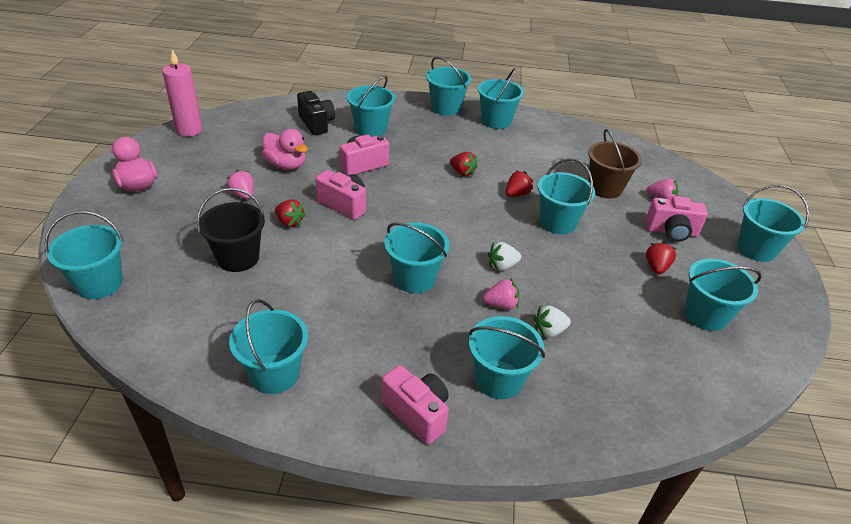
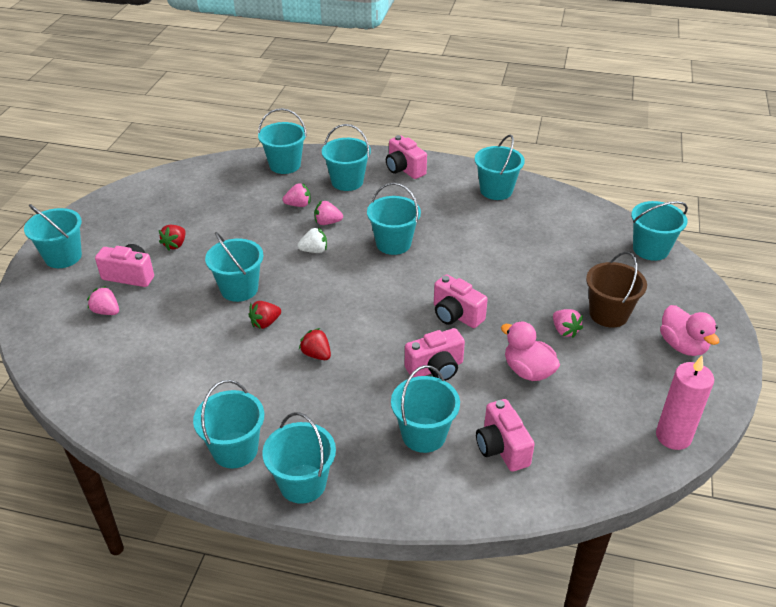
camera: 170 degrees left, 0 degrees up
(238, 258) = (546, 265): black bucket -> none
(289, 222) = (508, 297): red strawberry -> none
(316, 123) = (501, 448): black camera -> pink camera
(549, 331) = (298, 205): white strawberry -> pink strawberry
(605, 188) = (158, 328): brown bucket -> brown bucket (608, 314)
(705, 315) = (168, 209): turquoise bucket -> turquoise bucket (285, 165)

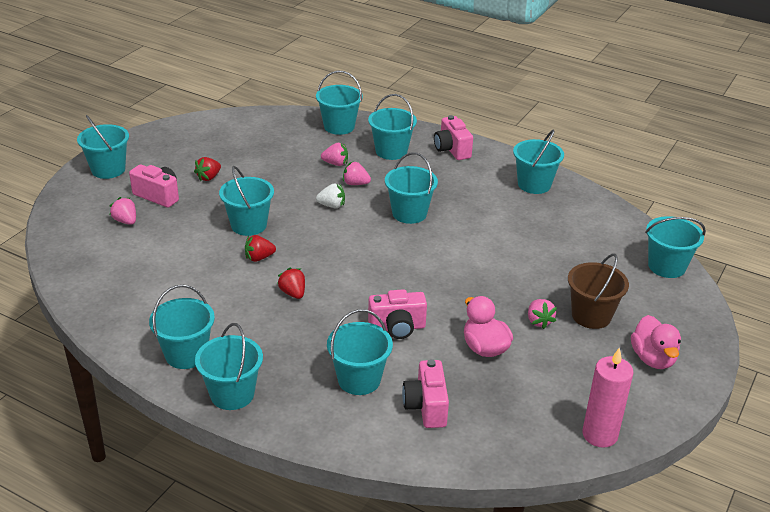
camera: 15 degrees right, 5 degrees down
(456, 315) = (439, 286): pink camera -> none

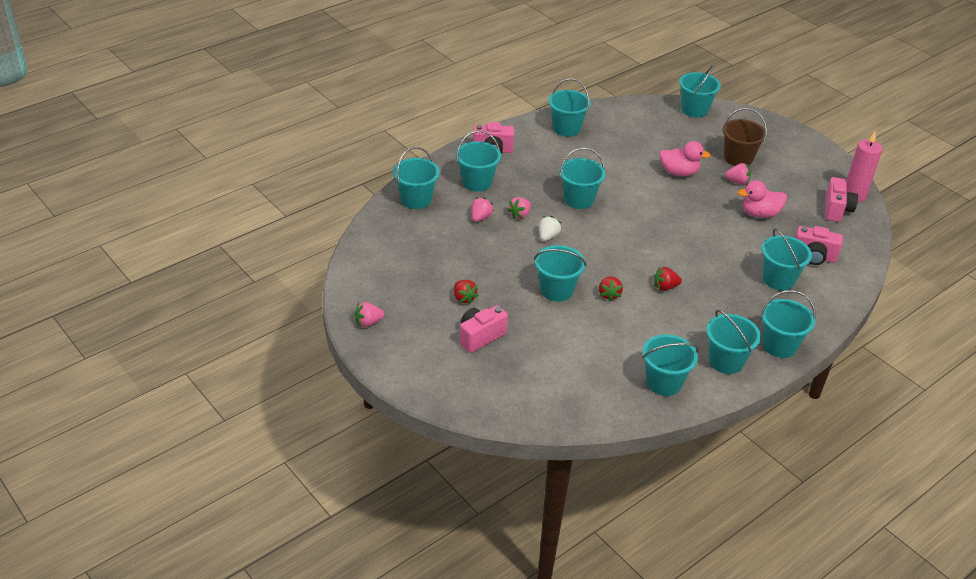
camera: 70 degrees left, 5 degrees up
(108, 169) = (412, 363): turquoise bucket -> turquoise bucket (664, 382)
(125, 221) = (515, 365): pink strawberry -> pink strawberry (368, 322)
(397, 328) = (725, 246): pink camera -> pink camera (836, 210)
(653, 359) = (789, 150): pink duck -> pink duck (679, 172)

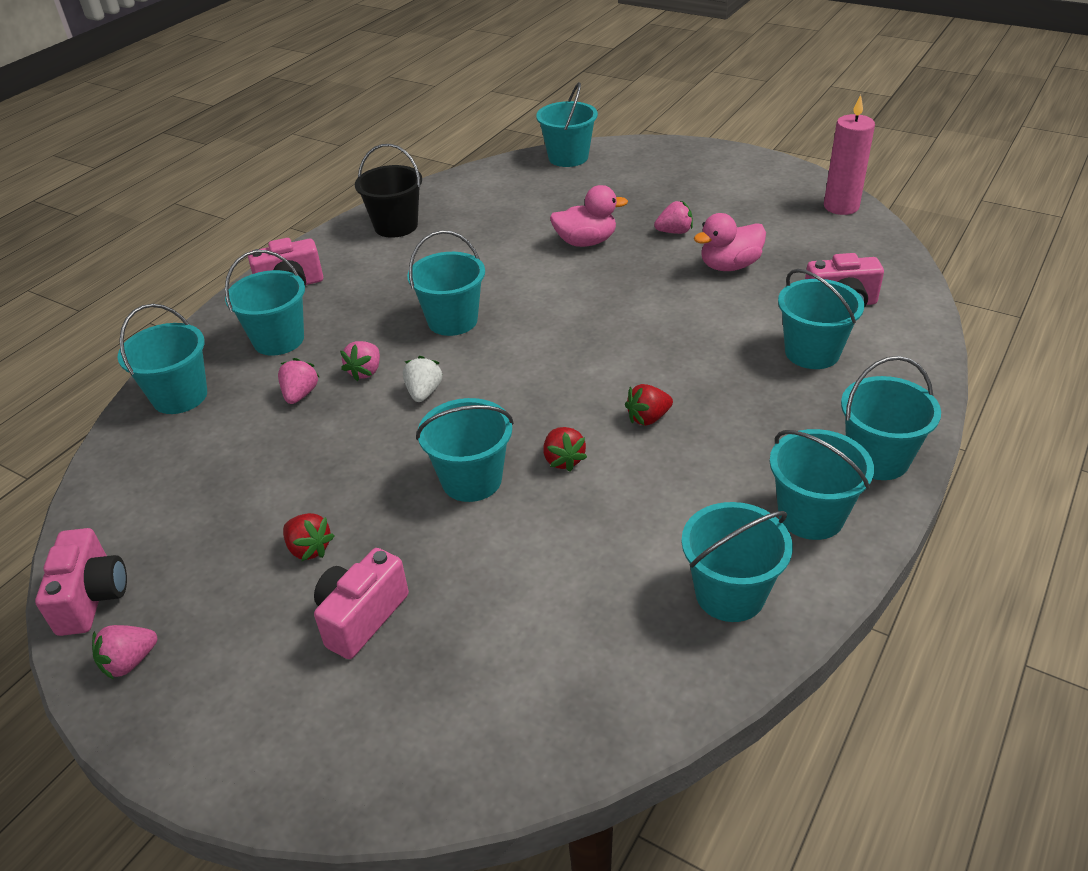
camera: 15 degrees left, 0 degrees up
(566, 128) = (396, 226): turquoise bucket -> black bucket
(738, 158) = (659, 202): brown bucket -> none
(836, 210) = (830, 231): pink camera -> pink camera (92, 598)

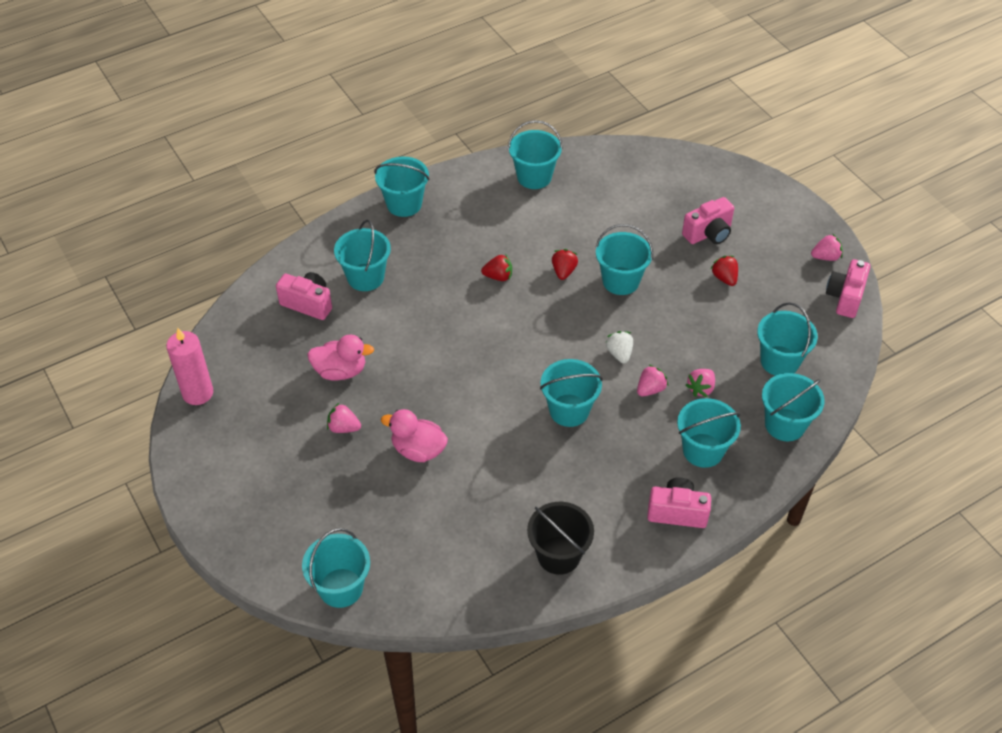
camera: 155 degrees left, 10 degrees up
(424, 392) = (619, 354): white strawberry -> white strawberry turned 135 degrees clockwise
(811, 515) = (465, 192): turquoise bucket -> turquoise bucket (779, 361)

